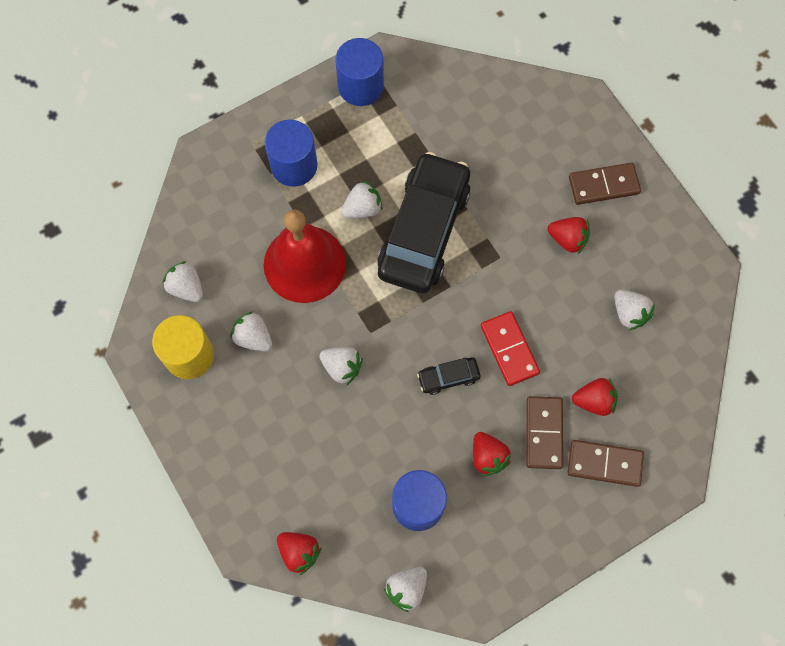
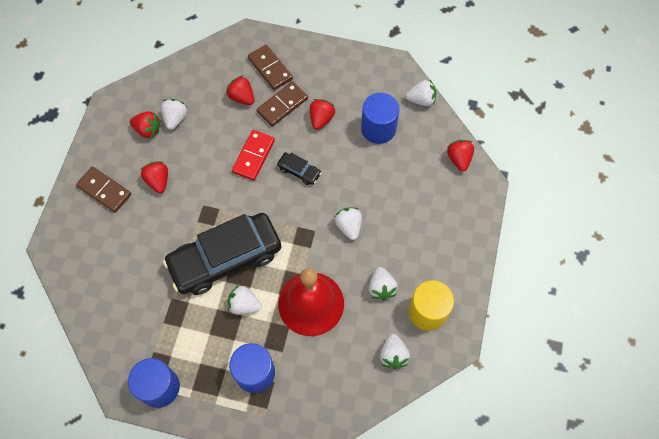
camera: 135 degrees left, 5 degrees down
(640, 276) = (147, 130): none -> red strawberry

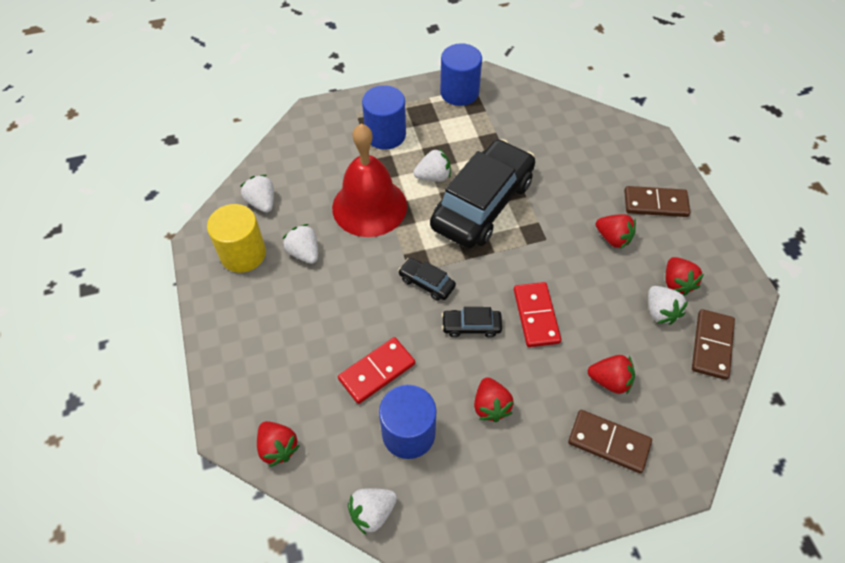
camera: 150 degrees right, 10 degrees down
(147, 130) = (676, 283): red strawberry -> red strawberry turned 90 degrees counterclockwise
(282, 105) = (552, 398): brown domino -> brown domino (712, 345)
(308, 216) = (426, 283): none -> black car
(349, 226) = (374, 295): white strawberry -> none
(376, 173) = (377, 371): none -> red domino

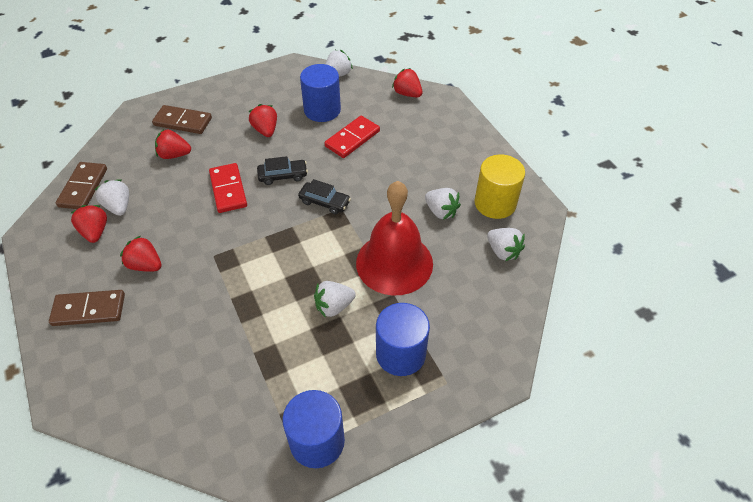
camera: 170 degrees right, 5 degrees down
(482, 204) = (277, 282): black car -> none

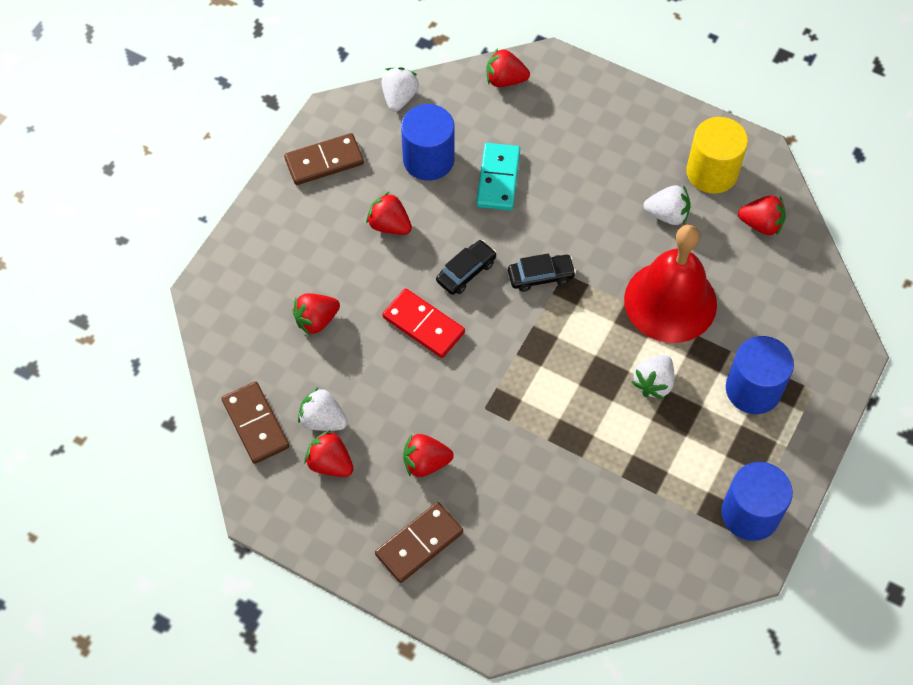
camera: 35 degrees left, 10 degrees up
(183, 122) = (279, 272): brown domino -> brown domino (324, 161)
(352, 139) = (498, 179): red domino -> turquoise domino
(503, 251) = (761, 224): white strawberry -> red strawberry

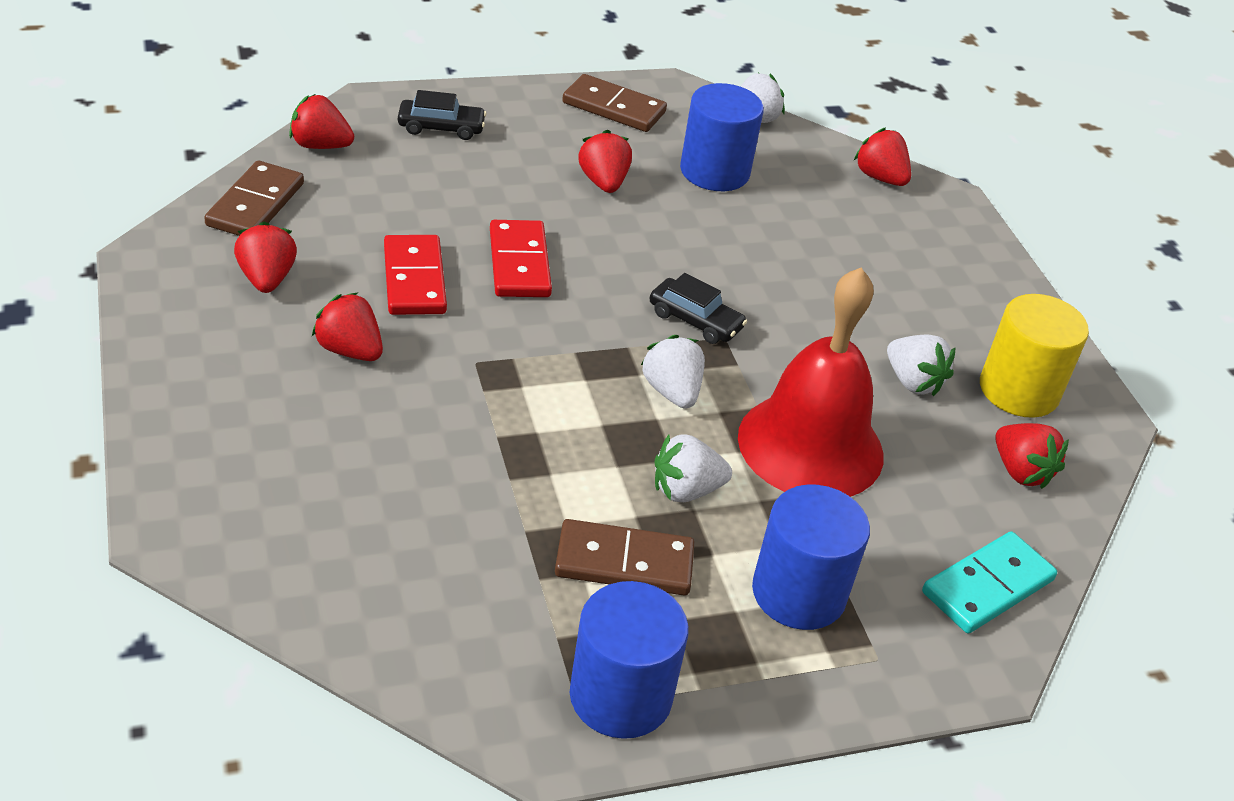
camera: 40 degrees right, 20 degrees down
(316, 320) = (428, 187): red strawberry -> red strawberry (320, 145)
(323, 420) = (315, 248): white strawberry -> white strawberry (672, 391)
(393, 388) = (414, 279): none -> red domino
(419, 543) = (237, 398): brown domino -> brown domino (624, 562)
(466, 272) = (624, 262): black car -> black car (441, 128)
(498, 179) = (764, 230): turquoise domino -> turquoise domino (988, 586)

